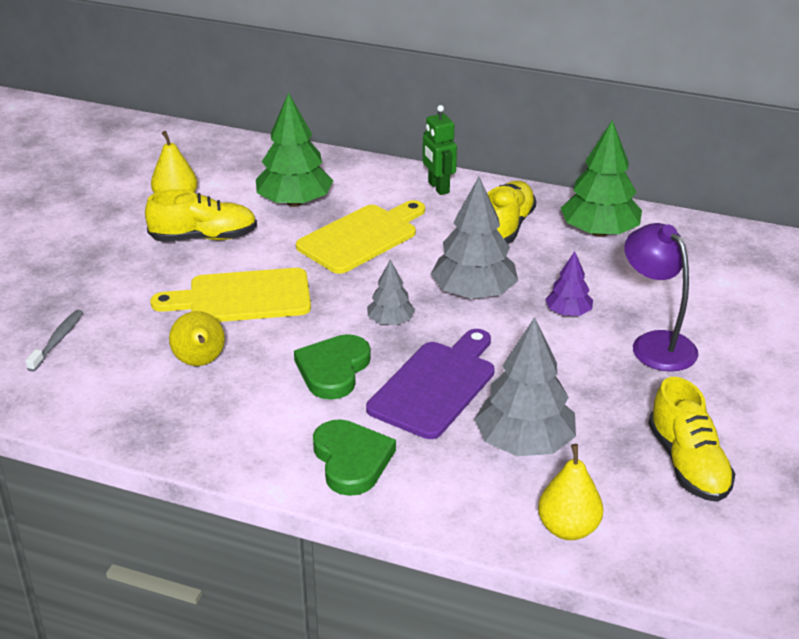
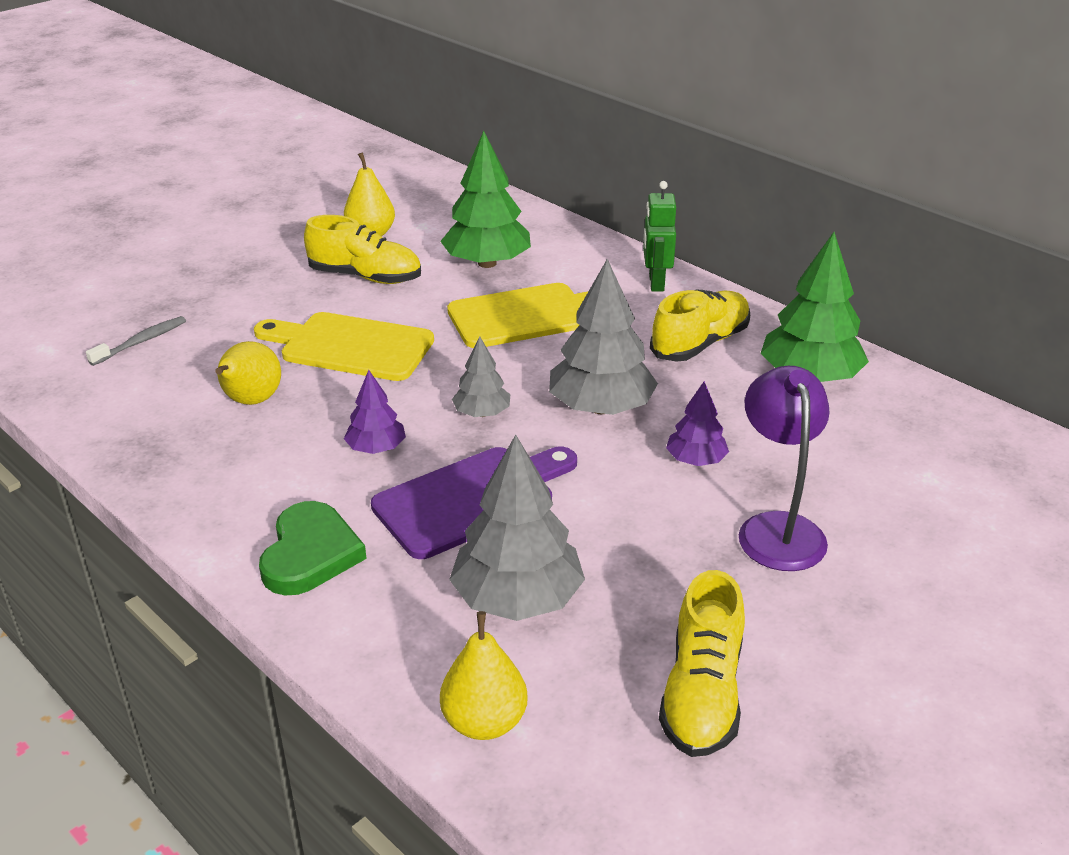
camera: 25 degrees right, 0 degrees up
(333, 370) = (376, 448): green heart -> purple tree

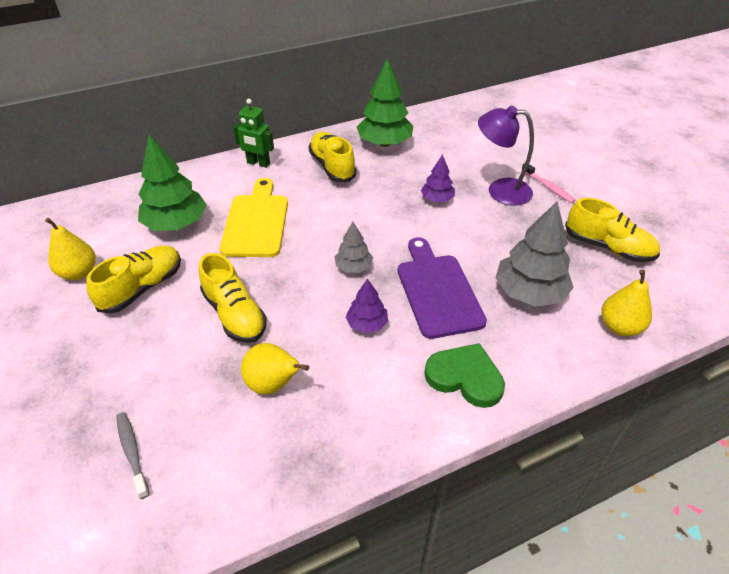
camera: 70 degrees left, 10 degrees up
(350, 346) = (235, 314): yellow cutting board -> yellow shoe
(601, 407) = (373, 218): grey tree -> none
(840, 591) = (548, 187): none -> pink toothbrush

